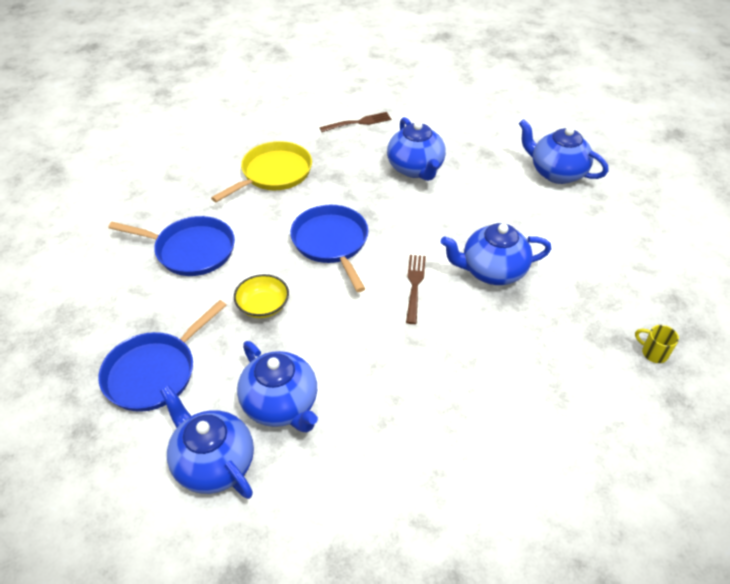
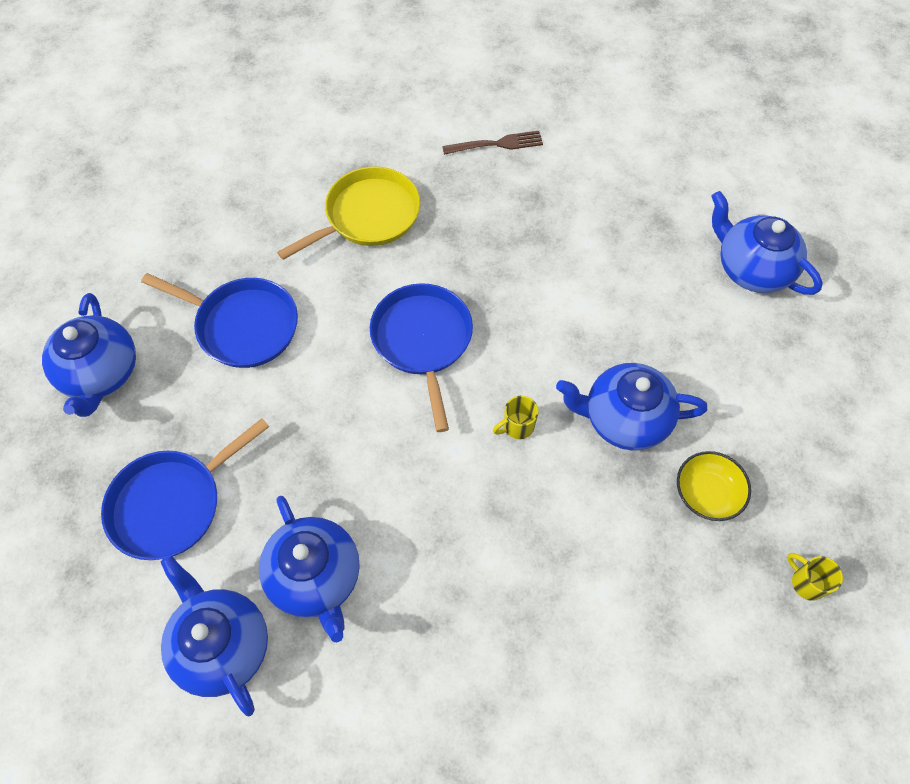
camera: 10 degrees right, 15 degrees up
(263, 306) = (318, 426): yellow bowl -> yellow bowl (707, 493)
(415, 169) = (558, 235): blue teapot -> blue teapot (101, 374)
(415, 286) = (517, 426): brown fork -> yellow mug

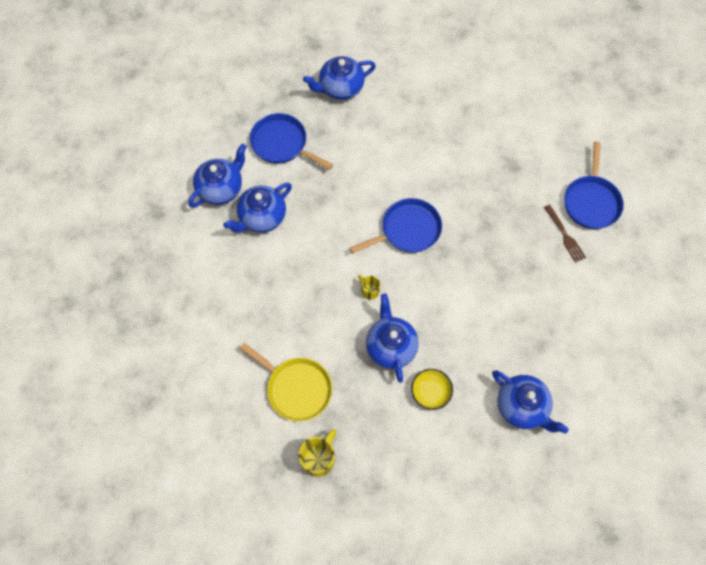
camera: 75 degrees right, 5 degrees up
(243, 326) = (388, 140): blue pan -> blue pan (591, 202)
(368, 216) = (482, 179): yellow pan -> yellow pan (296, 388)
(707, 493) = (357, 398): yellow bowl -> yellow bowl (430, 392)
(751, 269) = (522, 407): blue teapot -> blue teapot turned 105 degrees clockwise
(806, 582) = (319, 458): yellow mug -> yellow mug, size x1.71

